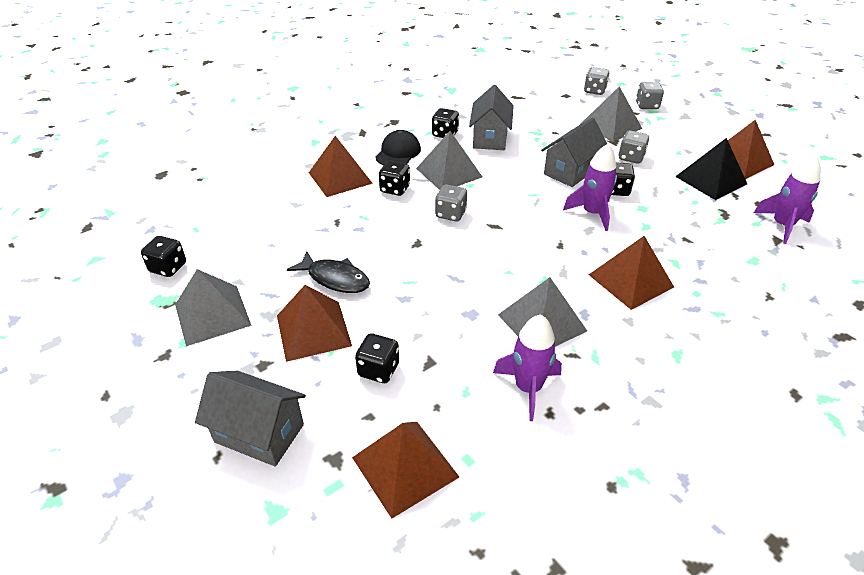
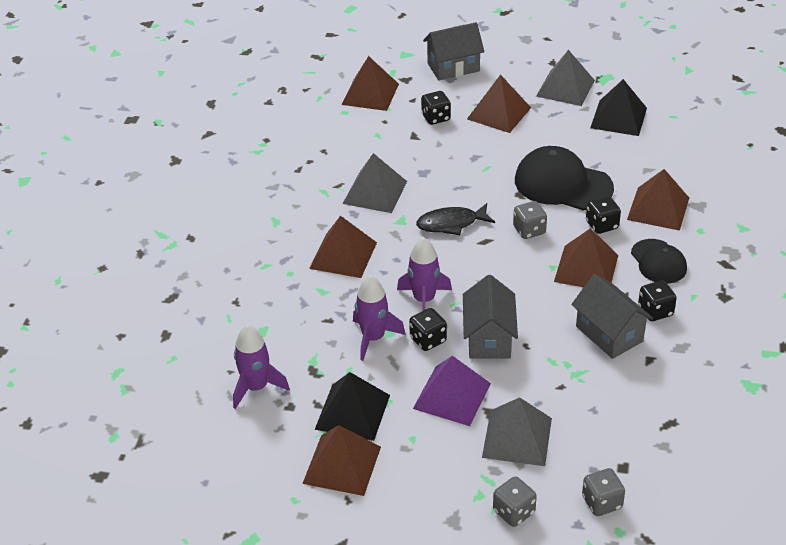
camera: 140 degrees right, 0 degrees up
(168, 268) = (638, 90): black dice -> none
(233, 254) = (618, 118): none -> black pyramid
(335, 279) = (533, 142): black fish -> black fish (451, 224)
(372, 230) = (563, 184): none -> black cap
(449, 172) = (586, 268): grey pyramid -> brown pyramid
(528, 388) = (346, 155): purple rocket -> purple rocket (373, 338)
(631, 157) = (452, 396): grey dice -> purple pyramid

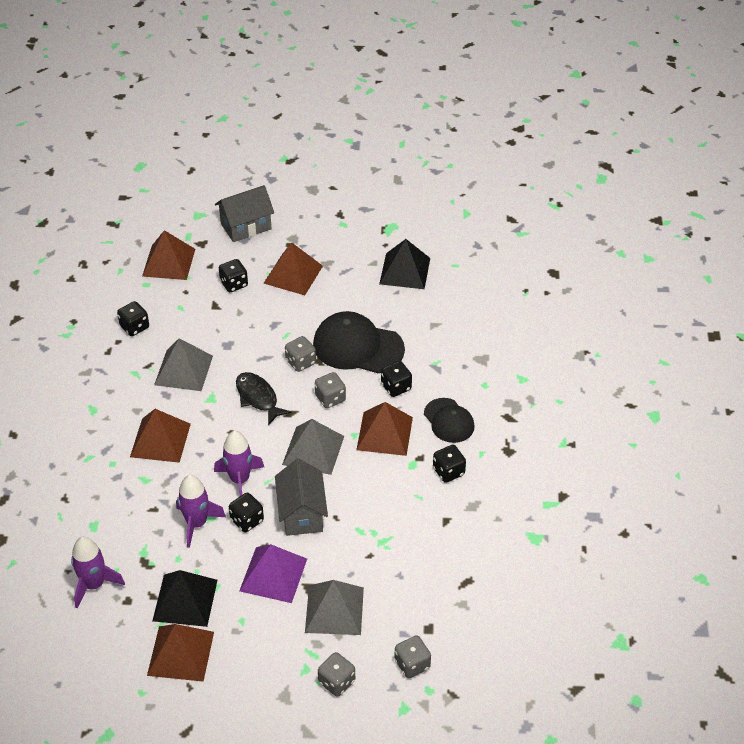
camera: 10 degrees left, 5 degrees up
(328, 149) = (134, 327): none -> black dice
(451, 224) = (258, 398): black fish -> black fish turned 75 degrees clockwise
(500, 194) = (300, 362): none -> grey dice
(565, 88) = (353, 242): grey pyramid -> grey pyramid (313, 450)
(609, 334) = (409, 498): grey house -> none
(658, 208) = (446, 365): brown pyramid -> none

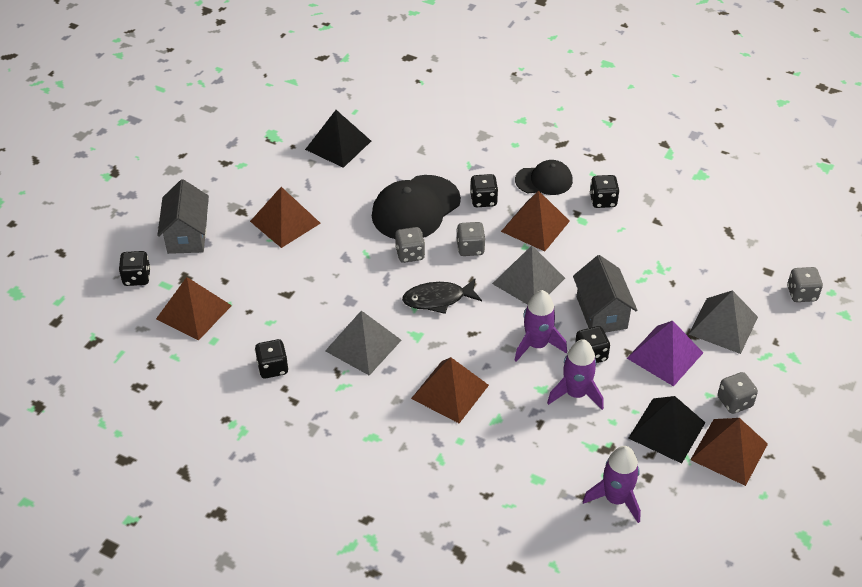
camera: 65 degrees left, 0 degrees up
(234, 284) = (266, 270): black dice -> black dice (137, 277)
(302, 513) = (601, 312): grey house -> grey house turned 60 degrees clockwise
(336, 682) = (802, 349): grey dice -> grey dice (734, 402)

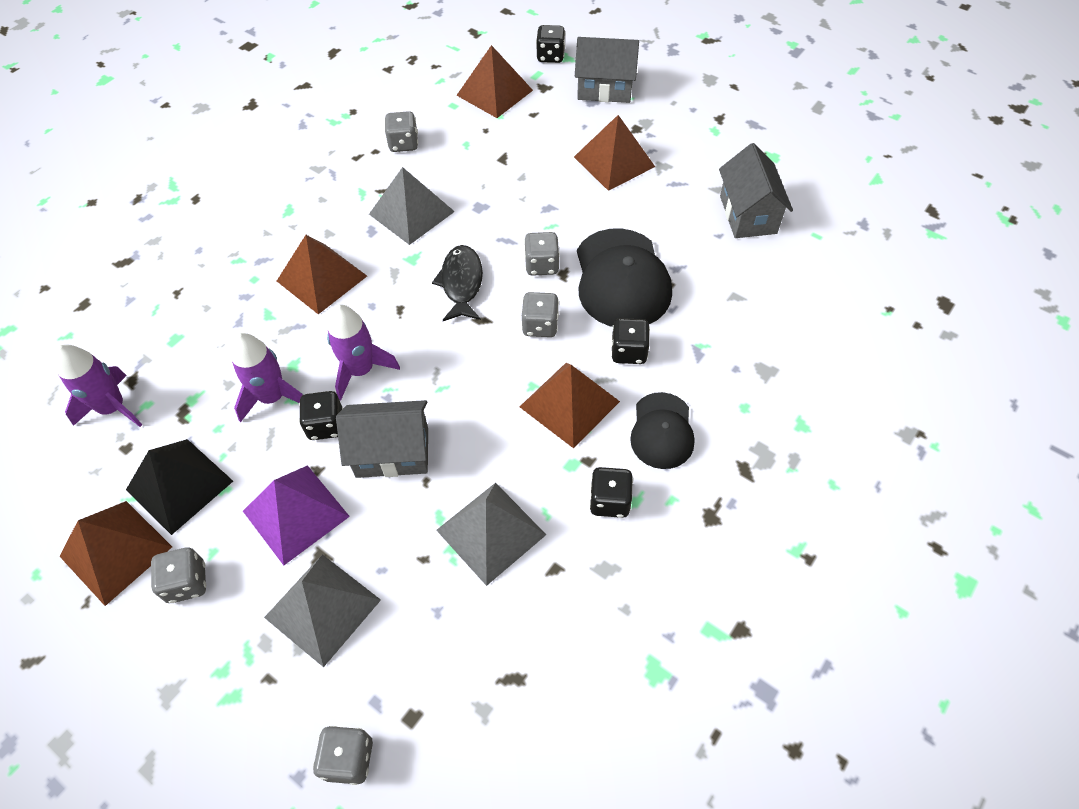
camera: 100 degrees right, 10 degrees up
(273, 368) = (403, 144): black dice -> grey dice
(338, 145) = (748, 214): black pyramid -> grey house
(415, 208) = (621, 279): black cap -> black cap turned 150 degrees counterclockwise
(528, 280) = (470, 379): grey pyramid -> grey pyramid (491, 532)

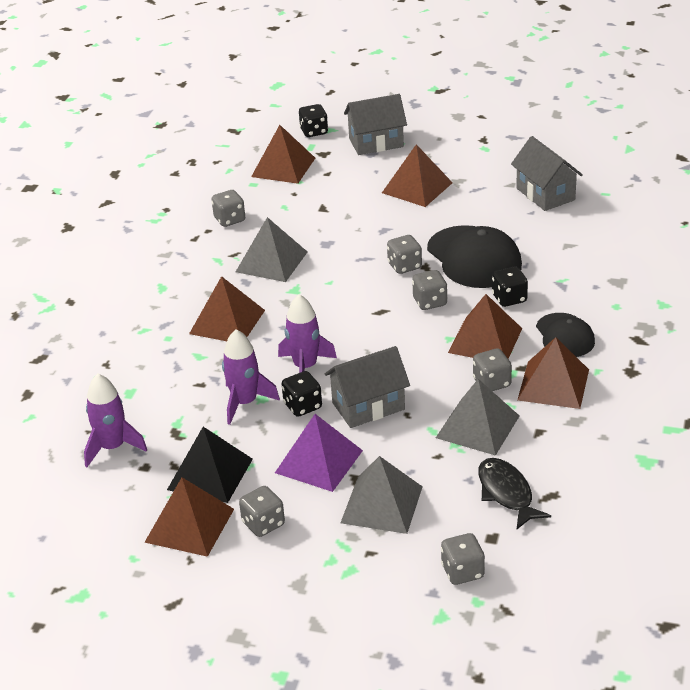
camera: 20 degrees left, 20 degrees down
(461, 283) = (347, 294): black fish -> black fish (506, 493)
(542, 471) = (492, 383): none -> grey dice
(610, 501) = (553, 384): black dice -> brown pyramid

